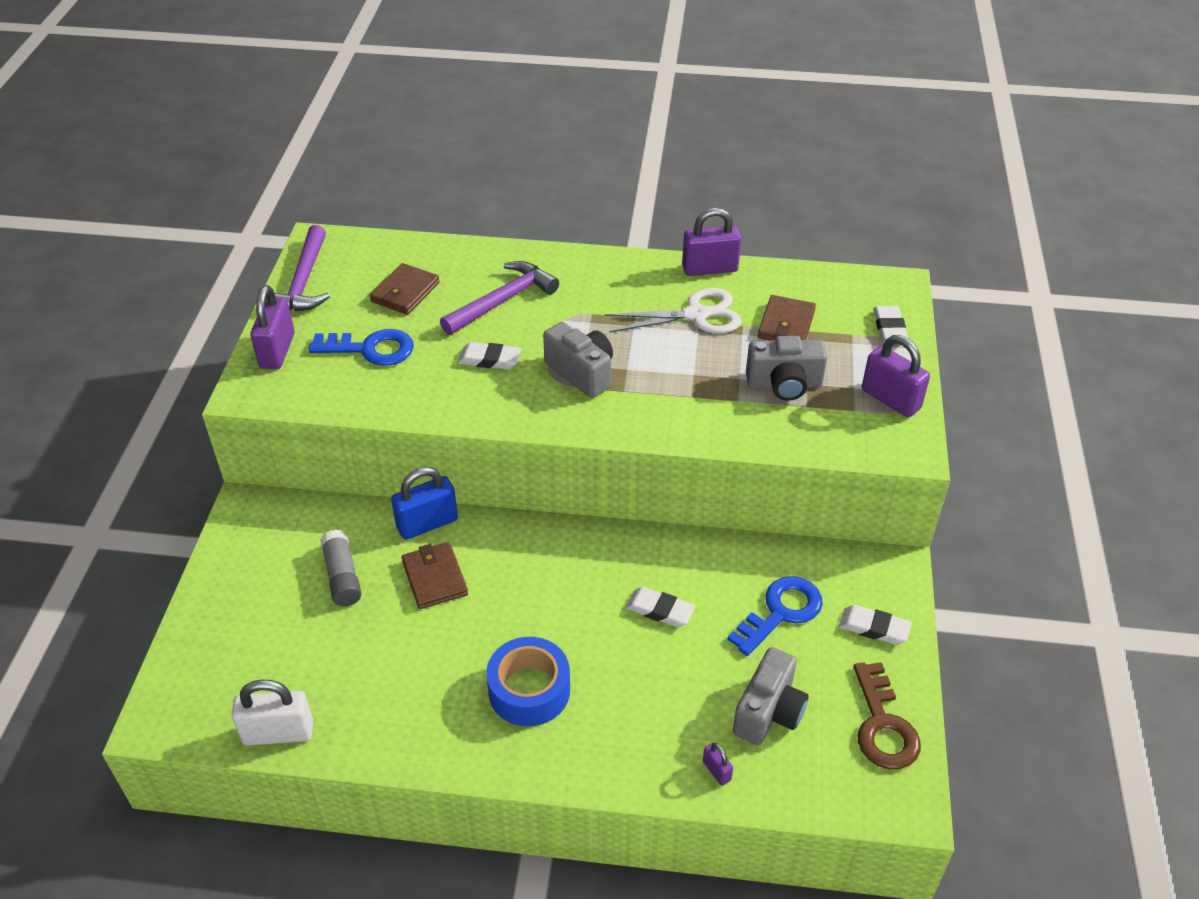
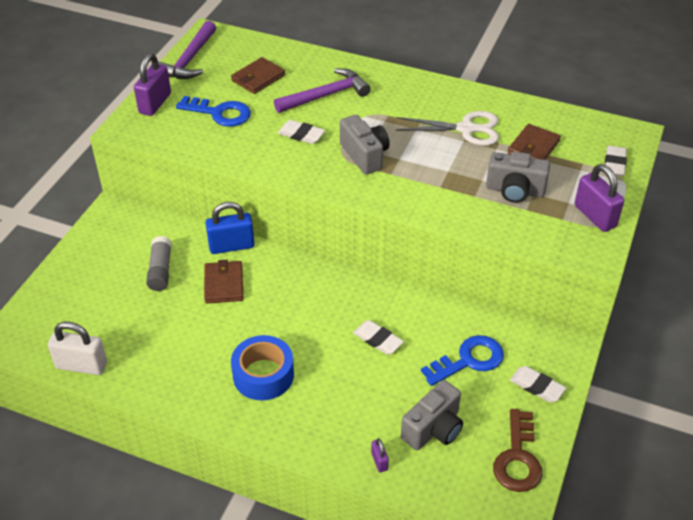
camera: 15 degrees right, 0 degrees up
(709, 269) = (489, 97): purple padlock -> none

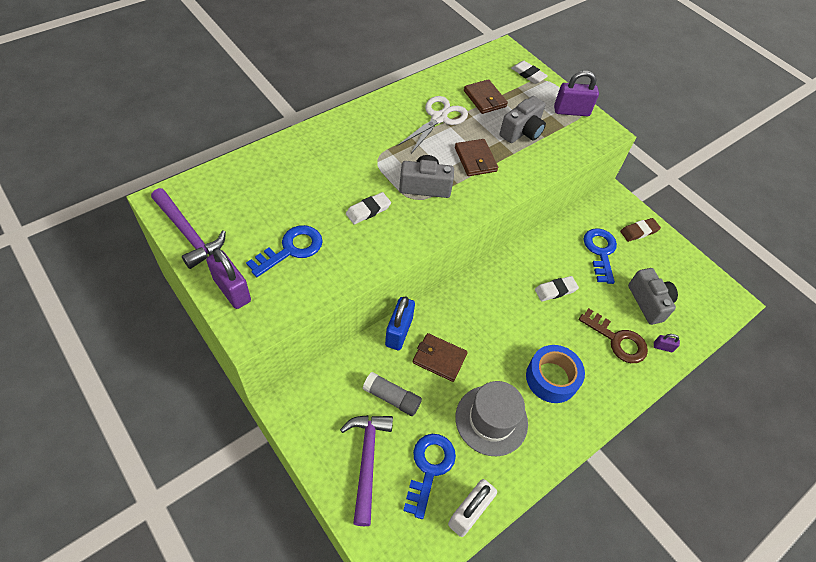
camera: 65 degrees left, 10 degrees up
(108, 322) = (429, 468): none -> blue key
(183, 346) = (491, 420): none -> grey hat
(258, 78) = (265, 200): brown wallet -> brown wallet (475, 159)
(325, 95) = (330, 170): purple hammer -> purple hammer (367, 461)
(518, 458) = (690, 273): brown key -> brown key (617, 340)
(537, 386) = (639, 231): white eraser -> brown eraser

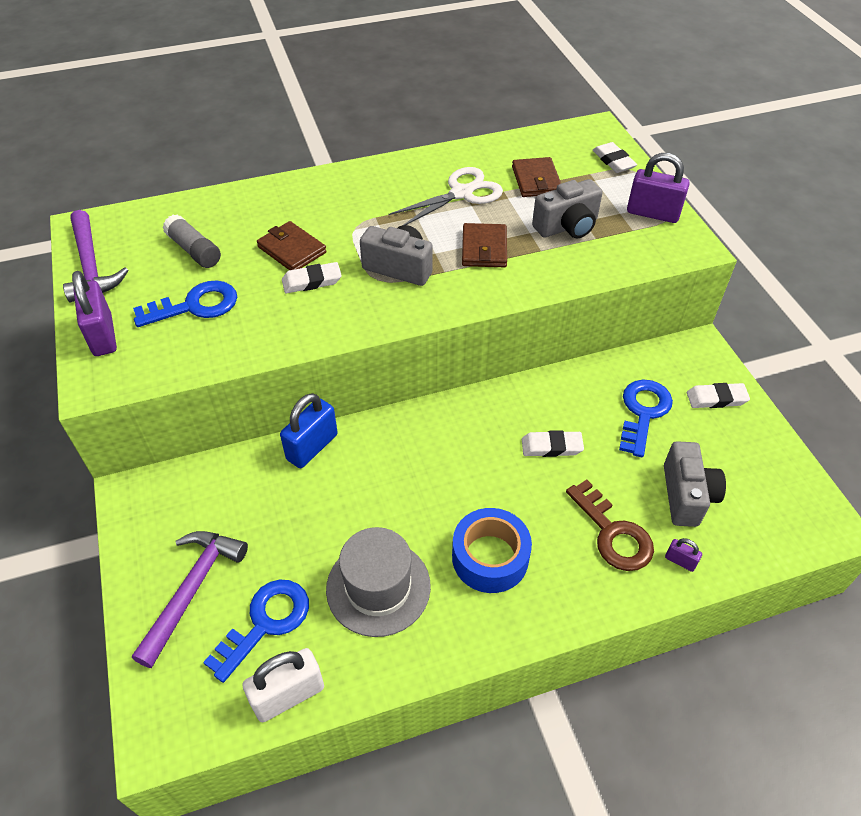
camera: 25 degrees right, 5 degrees down
(391, 398) = (262, 523): grey glue stick -> grey glue stick (194, 250)
(439, 358) = (348, 492): brown wallet -> brown wallet (292, 250)
(639, 231) = (716, 398): brown eraser -> white eraser

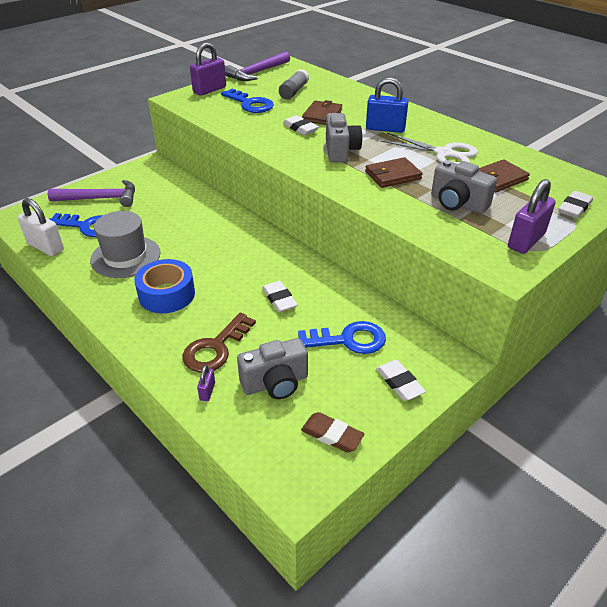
camera: 65 degrees right, 10 degrees down
(312, 447) = (216, 204): blue padlock -> blue padlock (385, 129)
(652, 213) = (526, 241): purple padlock -> purple padlock turned 45 degrees clockwise
(769, 475) = (332, 435): none -> brown eraser

